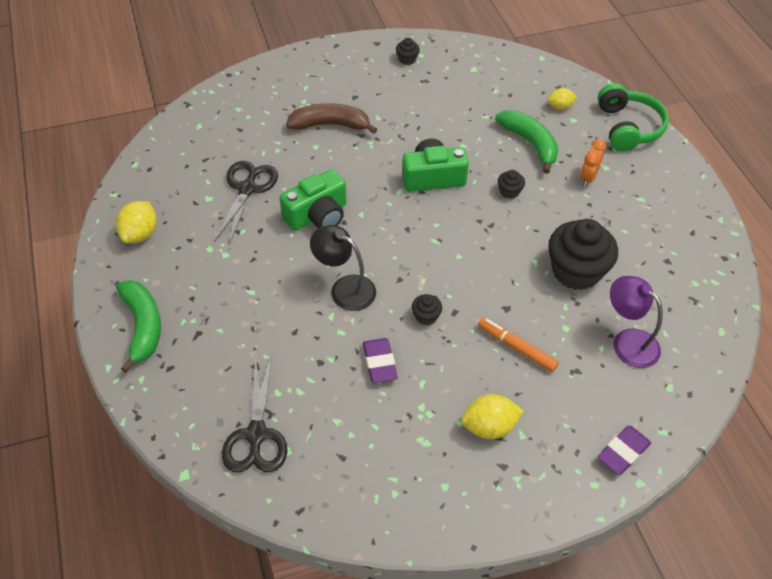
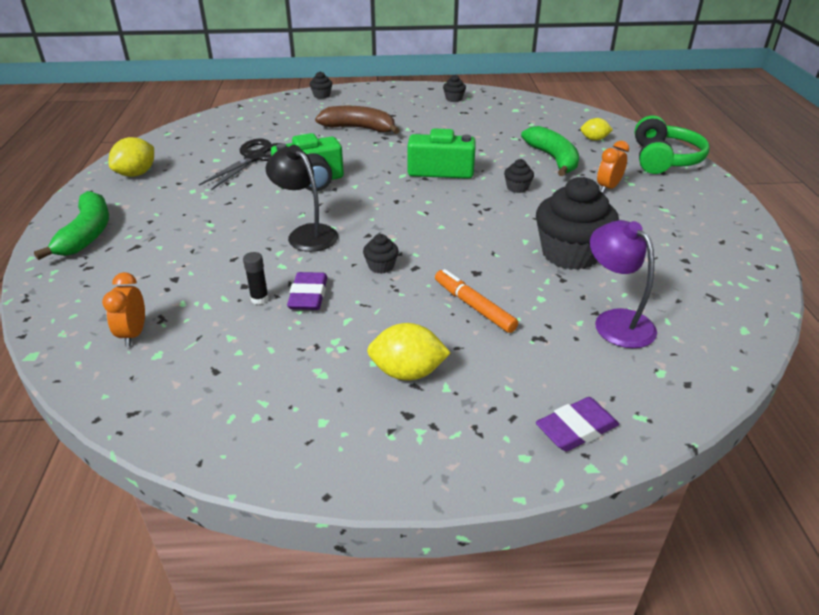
camera: 15 degrees right, 15 degrees down
(256, 435) = (134, 334): black scissors -> orange clock
(268, 73) = (321, 95): none -> black cupcake
(341, 375) = (259, 299): none -> black glue stick

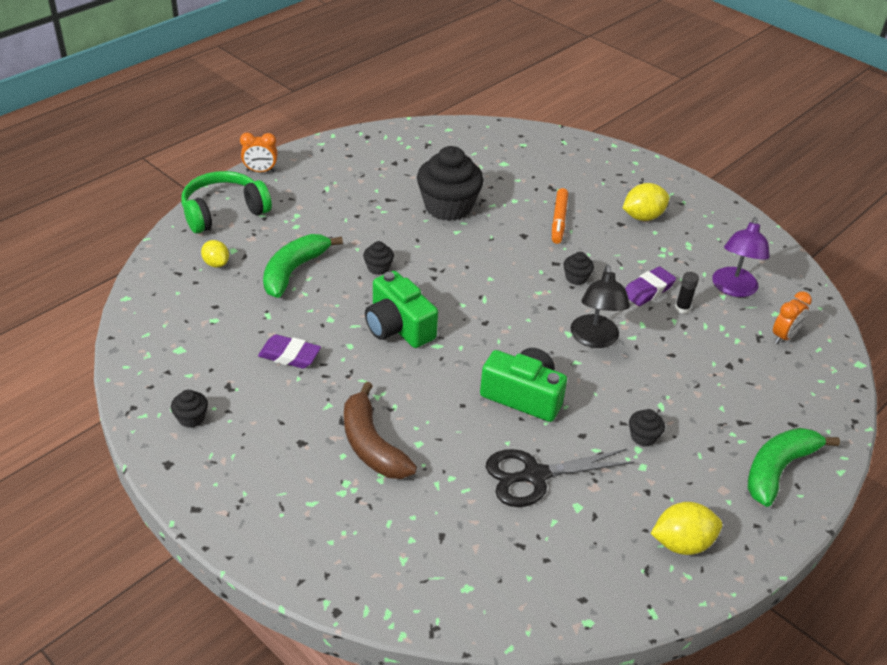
camera: 135 degrees left, 5 degrees up
(321, 95) = (307, 561): black cupcake -> black cupcake (643, 437)
(407, 372) = (642, 217): yellow lemon -> yellow lemon turned 75 degrees counterclockwise
(576, 429) = (598, 155): purple eraser -> purple eraser (289, 355)
(608, 188) = (321, 223): orange clock -> orange clock (260, 171)
(615, 321) = (499, 168): purple lamp -> purple lamp (733, 289)

